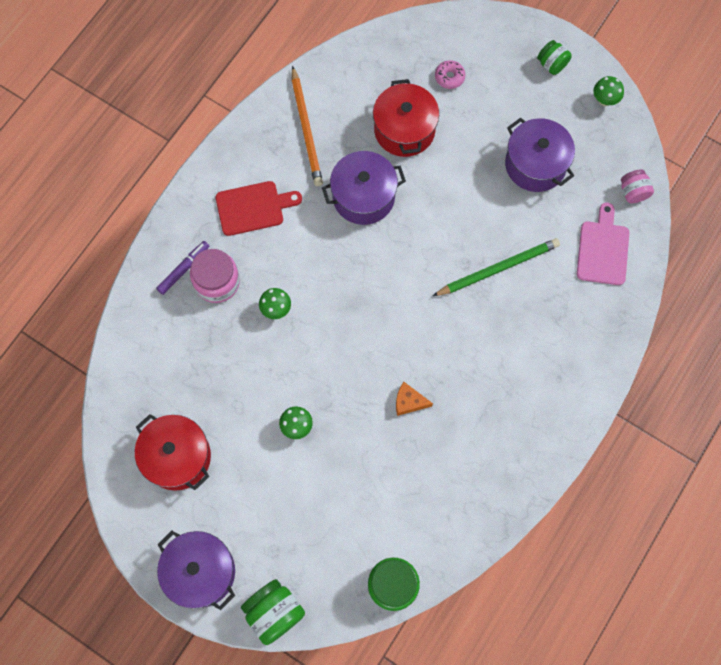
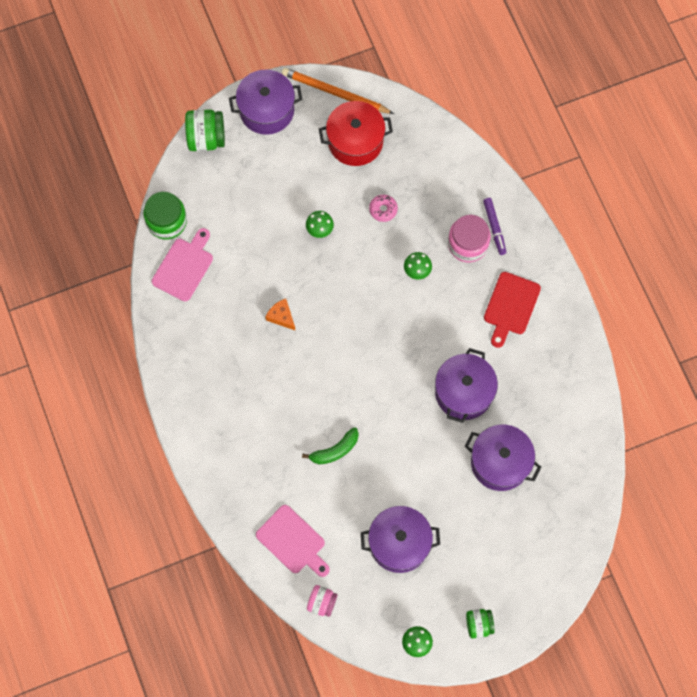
camera: 125 degrees right, 0 degrees up
(306, 128) = (552, 388): orange pencil -> orange pencil (335, 93)
(404, 130) = (500, 462): red pot -> purple pot
(409, 402) = (281, 316): orange cheese -> orange cheese turned 90 degrees counterclockwise
(427, 531) = (184, 267): none -> pink cutting board
(449, 77) = (523, 531): pink donut -> pink donut (383, 209)
(497, 268) = (335, 450): green pencil -> green banana

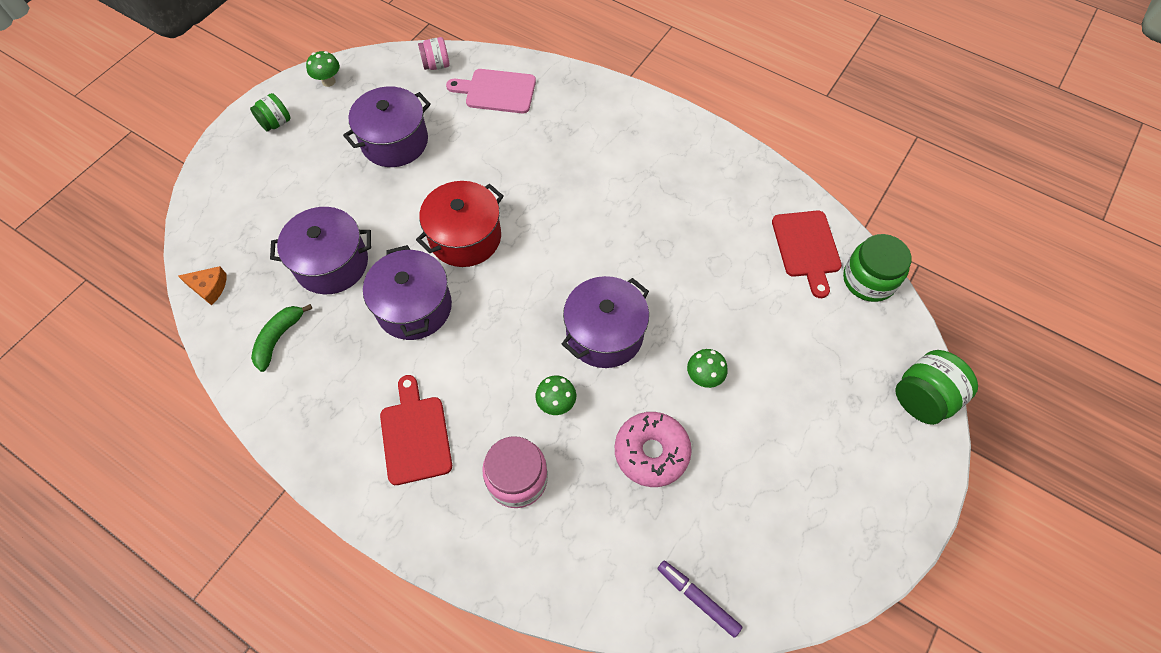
camera: 145 degrees right, 10 degrees down
(184, 267) = (806, 248): pink cutting board -> red cutting board
(267, 110) = (893, 484): purple pot -> purple pot (604, 334)
(281, 316) = (666, 262): orange cheese -> orange cheese (209, 287)
(335, 93) = (836, 572): orange pencil -> none
(335, 450) = (513, 178): green banana -> green banana (278, 338)
(355, 141) = (755, 520): red pot -> red pot (465, 237)
(383, 209) = (651, 452): pink donut -> pink donut, size x1.79
(494, 227) = (497, 524): purple marker -> purple marker (697, 599)

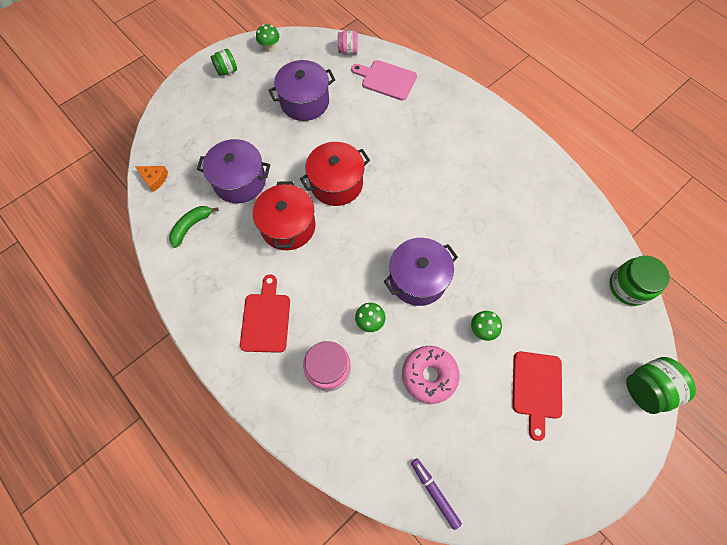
camera: 15 degrees right, 5 degrees up
(414, 307) = (288, 226): purple pot -> red pot
(806, 248) = (587, 250): red cutting board -> red cutting board (536, 388)

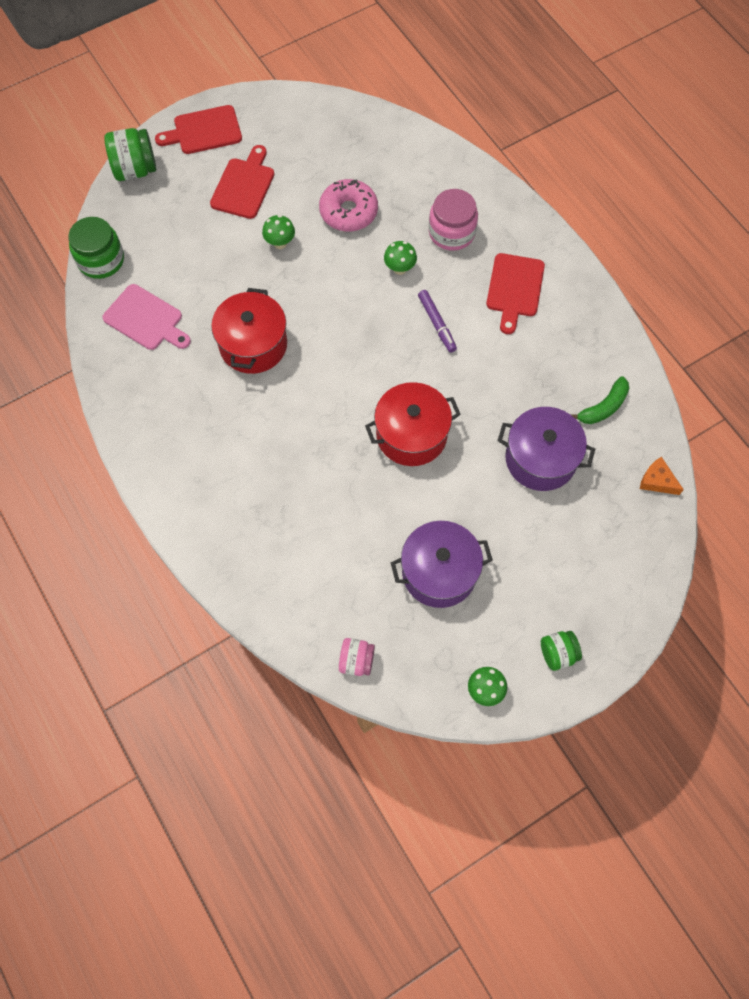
camera: 170 degrees left, 0 degrees up
(288, 226) = (480, 388): red pot -> red pot (253, 344)
(386, 79) = (307, 593): pink cutting board -> pink cutting board (146, 319)
(418, 279) = (335, 303): purple pot -> none
(434, 493) = (368, 125): purple marker -> purple marker (437, 324)
(602, 451) = (204, 131): none -> red cutting board

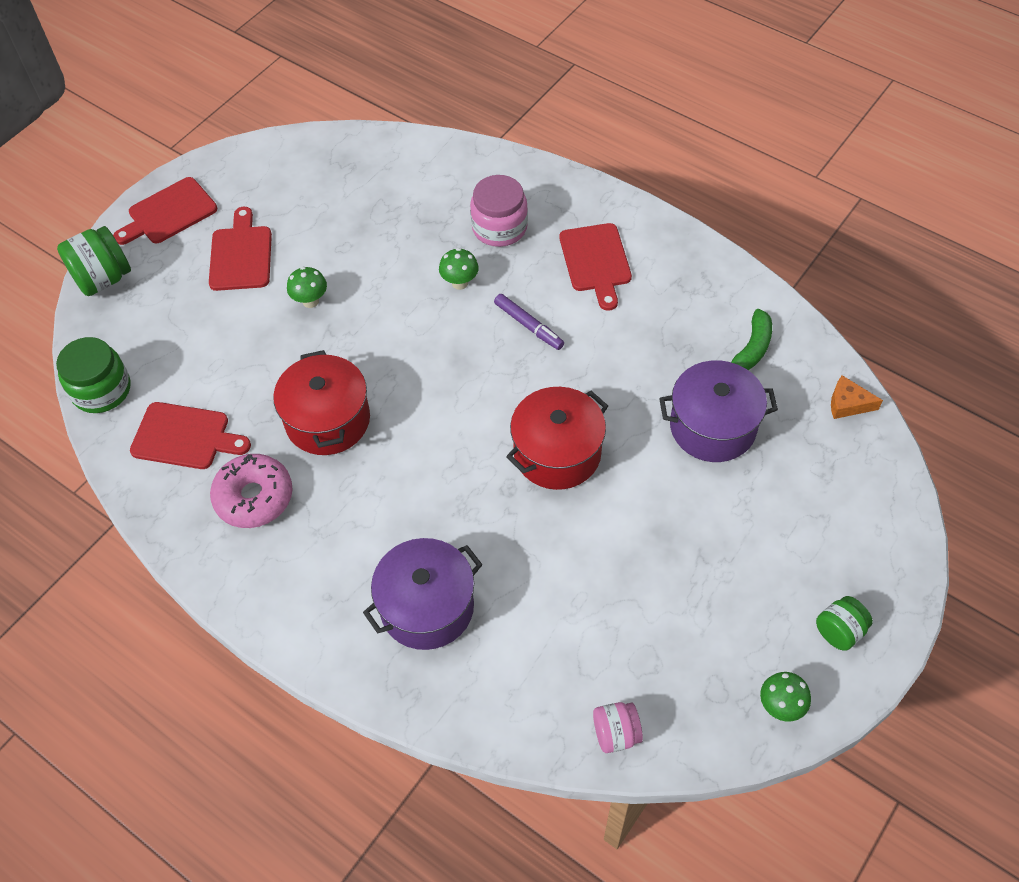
camera: 20 degrees left, 10 degrees down
(146, 319) = (185, 437): pink cutting board -> red cutting board
(348, 212) = (374, 243): pink donut -> pink donut (254, 497)
(439, 572) = (662, 592): purple pot -> purple pot (427, 607)

